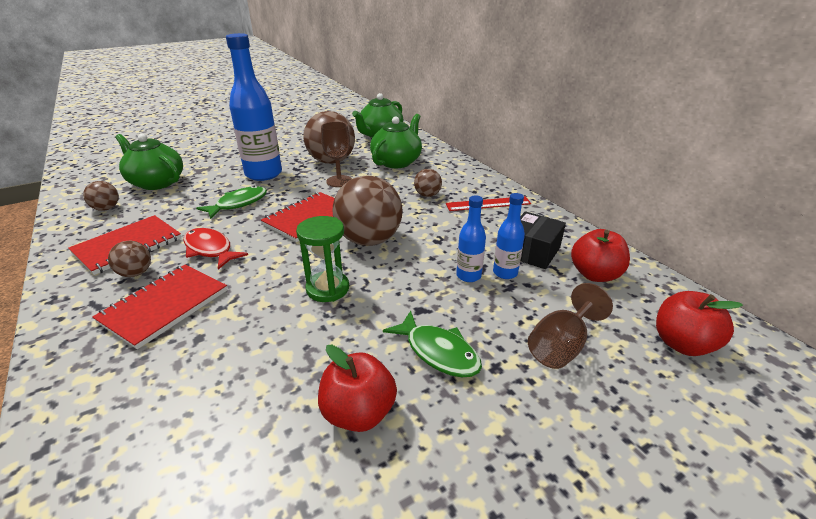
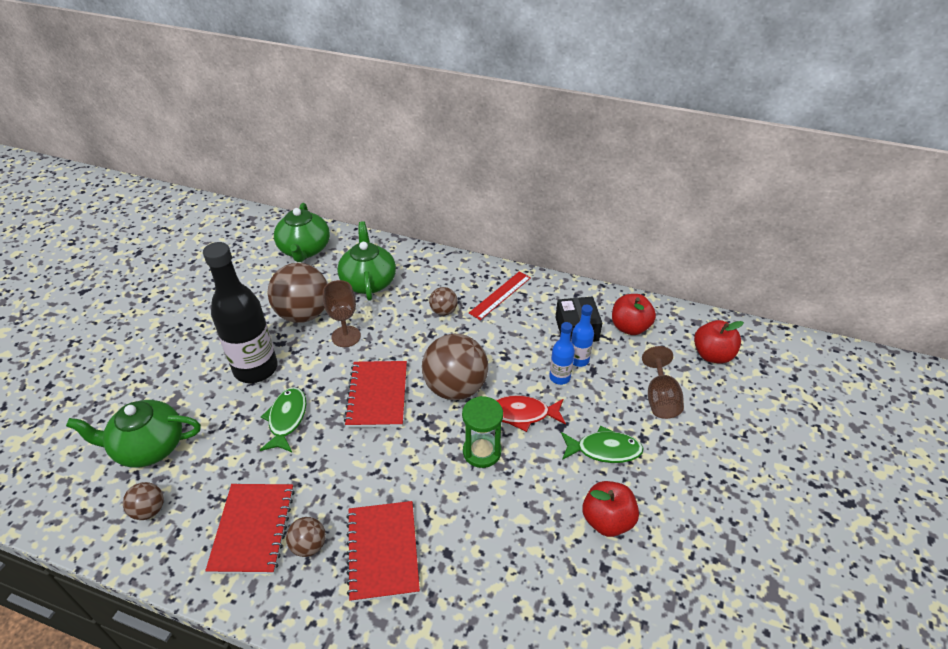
camera: 40 degrees left, 10 degrees up
(210, 249) = (338, 481): red fish -> red fish (522, 414)
(263, 174) = (256, 369): blue bottle -> black bottle

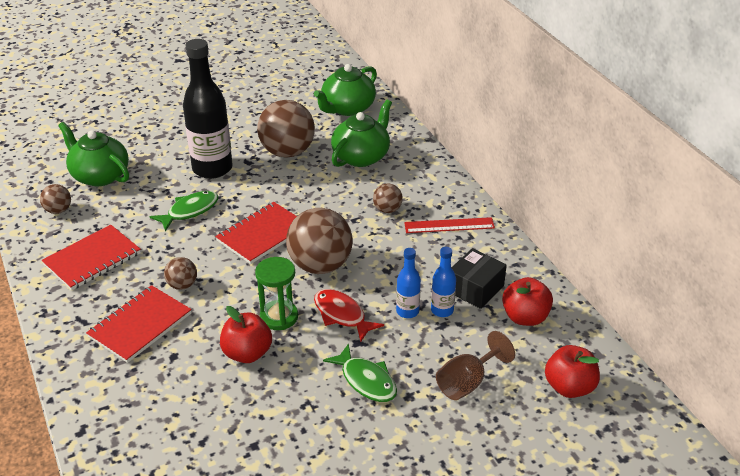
camera: 45 degrees right, 5 degrees down
(309, 545) = (107, 290): brown ball -> brown ball (182, 285)
(346, 336) = (294, 184): brown goblet -> none
(607, 520) = (299, 422): red apple -> red apple (247, 353)

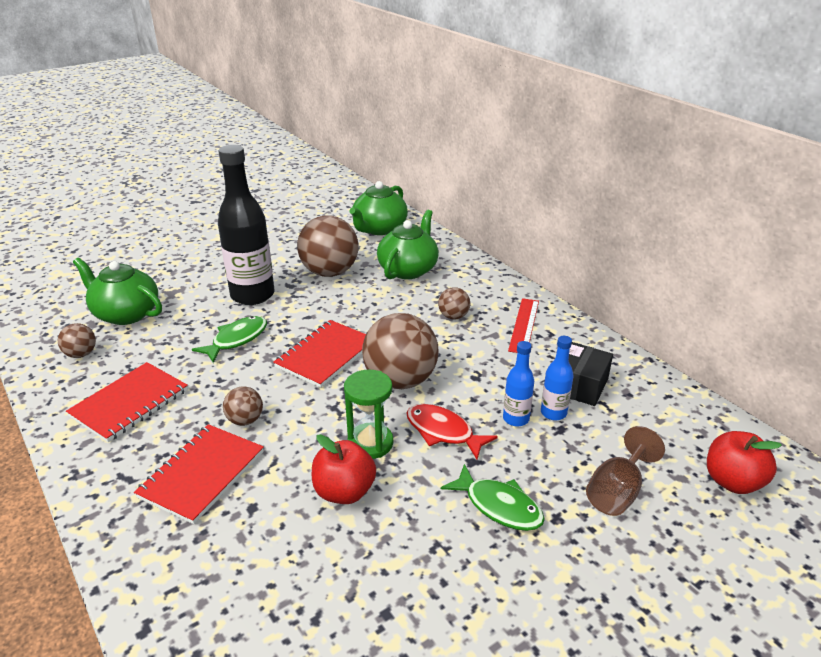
camera: 10 degrees left, 5 degrees down
(449, 225) = (524, 325): red ruler -> red ruler turned 60 degrees counterclockwise
(525, 317) = (646, 409): red apple -> none

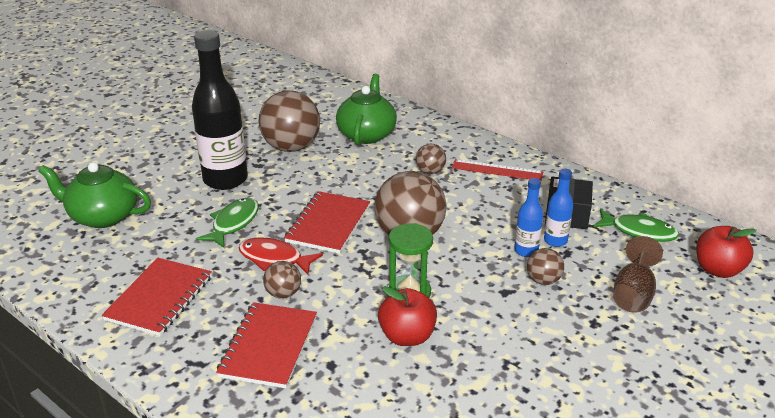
camera: 15 degrees left, 0 degrees up
(81, 354) = (79, 262): brown ball -> brown ball (543, 280)
(379, 229) = (318, 99): green teapot -> none
(443, 432) = (469, 272): red fish -> red fish (274, 259)
(499, 506) = (544, 322): green fish -> green fish (639, 231)
(524, 325) = (497, 170): red ruler -> red ruler turned 75 degrees counterclockwise

